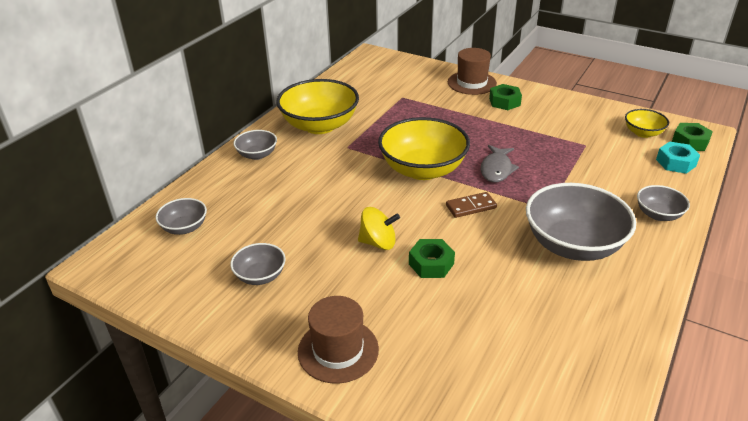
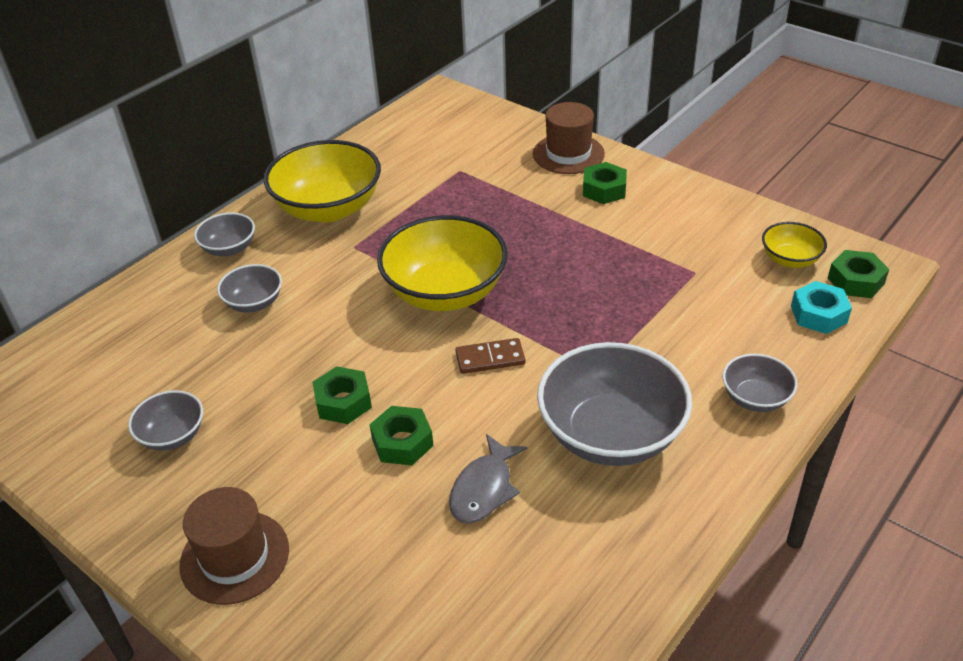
camera: 10 degrees right, 5 degrees up
(184, 227) = (100, 352): grey bowl -> grey bowl (254, 303)
(378, 242) = (343, 402): yellow spinning top -> green nut
(496, 169) = (549, 301): grey fish -> grey fish (484, 489)

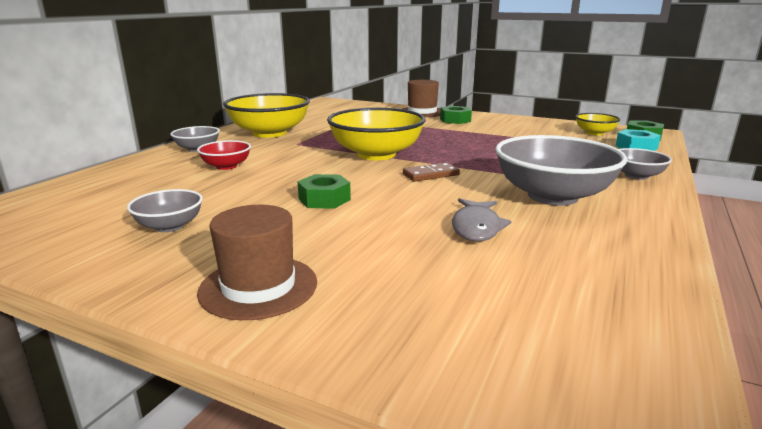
camera: 15 degrees left, 20 degrees down
(254, 303) = (226, 166): grey bowl -> red bowl
(402, 442) = (388, 212): green nut -> none

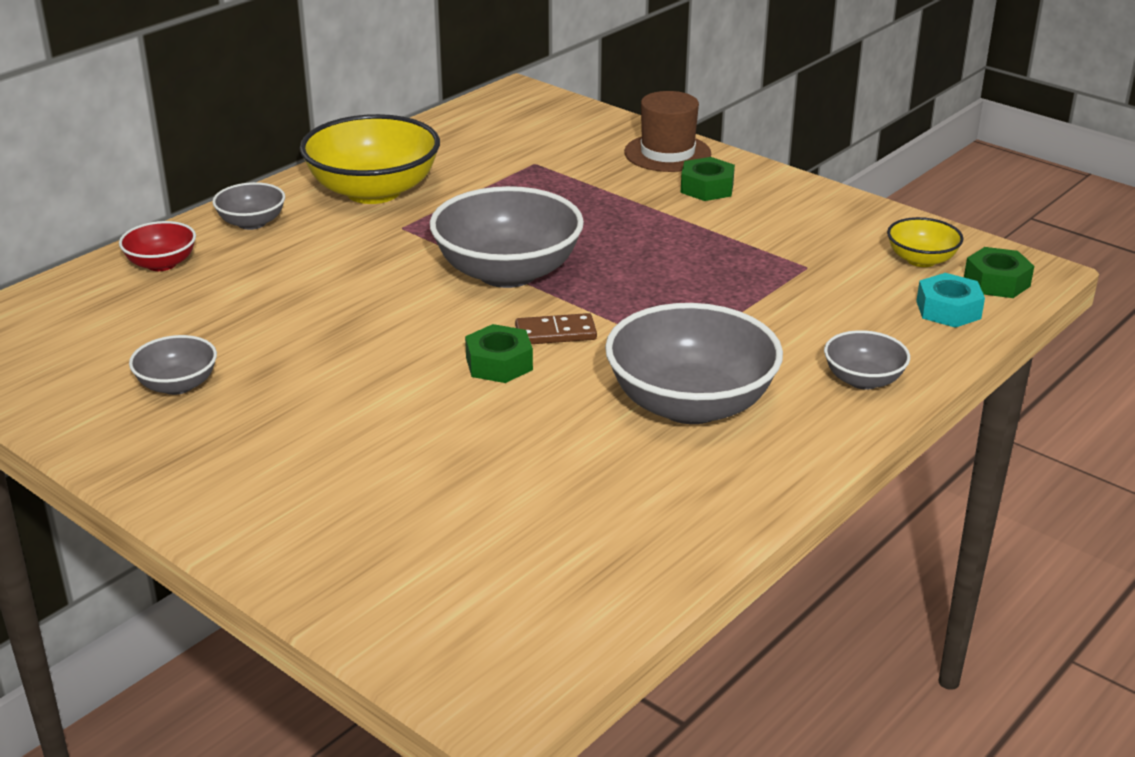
camera: 15 degrees right, 10 degrees up
(226, 166) = (279, 273): red bowl -> red bowl (161, 264)
(258, 287) = (245, 491): brown hat -> none
(324, 199) = (379, 364): green nut -> green nut (499, 363)
(376, 154) = (507, 272): yellow bowl -> grey bowl
(476, 227) = (538, 445): grey fish -> none

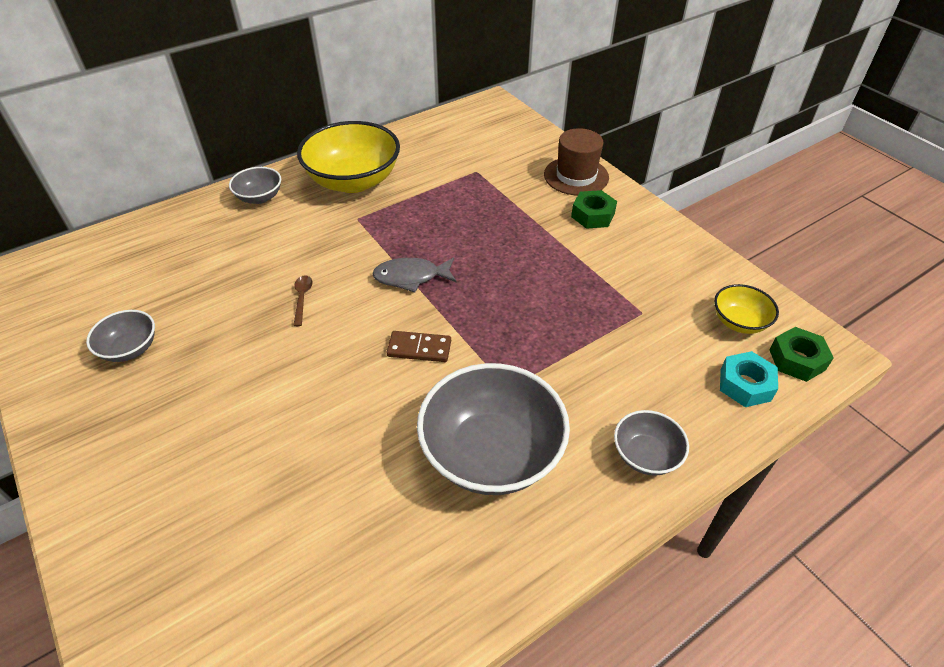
camera: 15 degrees right, 15 degrees up
(161, 264) = (182, 226): red bowl -> none
(377, 310) = (302, 298): none -> brown spoon
(499, 363) = (363, 374): green nut -> none
(507, 272) = (411, 277): grey bowl -> grey fish

